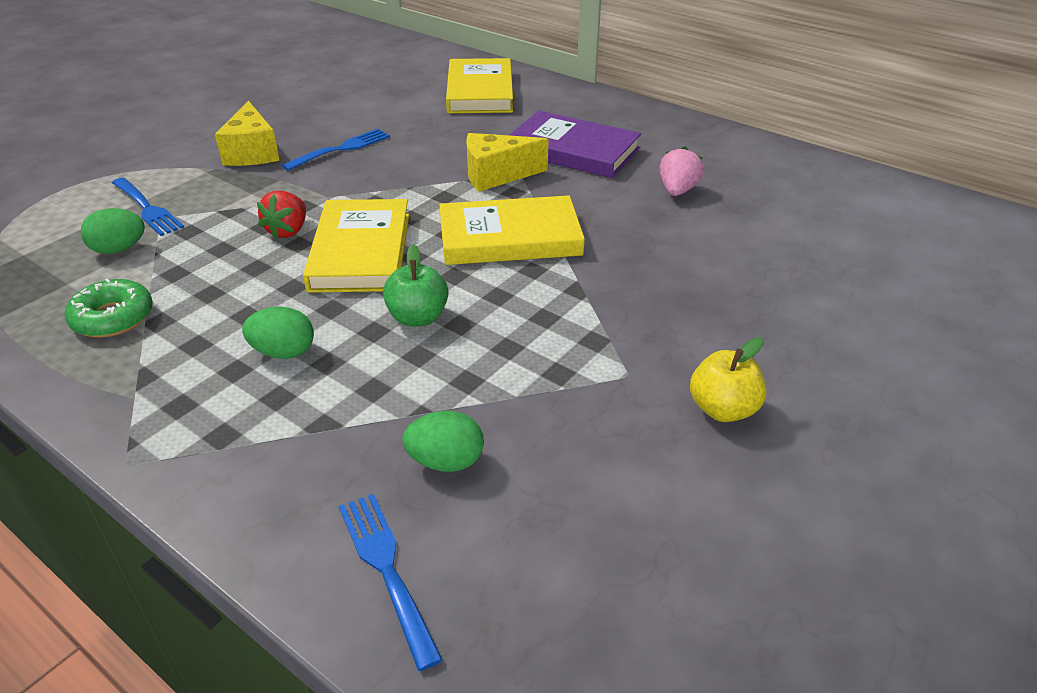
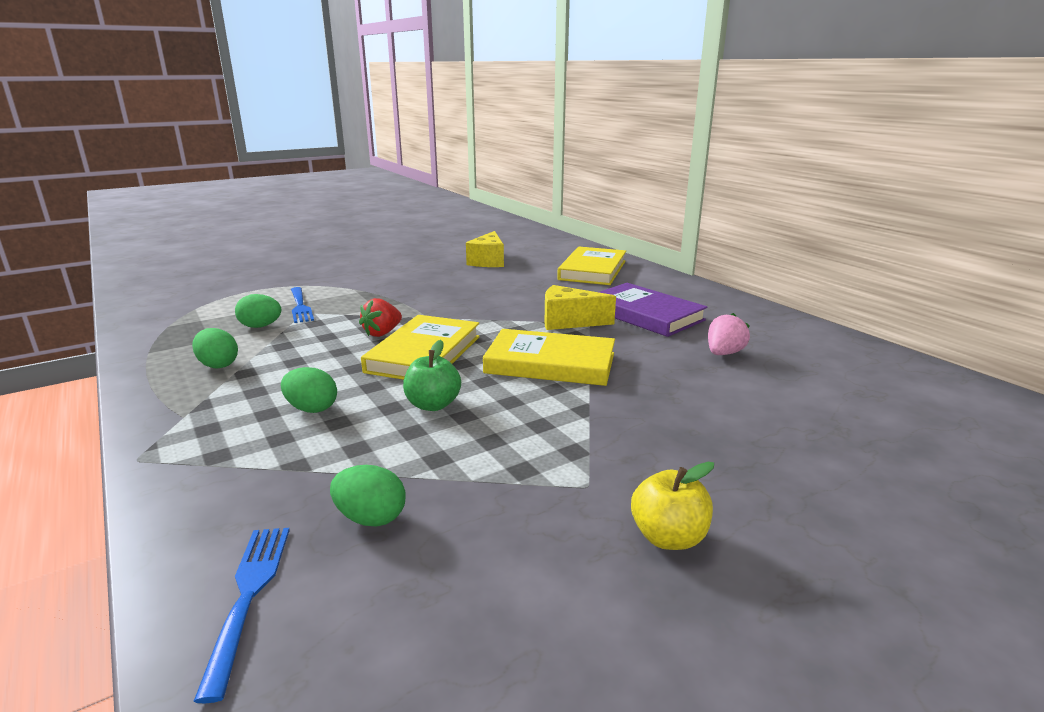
camera: 20 degrees right, 15 degrees down
(113, 318) = (218, 365): green donut -> green egg
(252, 152) = (397, 285): yellow cheese -> yellow cheese (488, 261)
(340, 149) = (460, 291): blue fork -> none

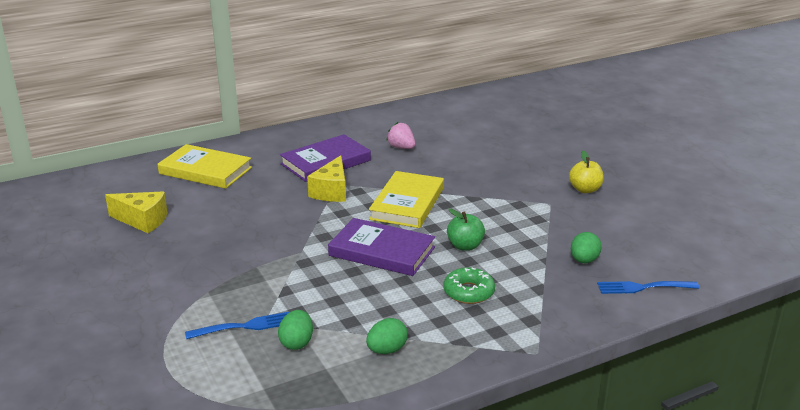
camera: 85 degrees left, 5 degrees up
(311, 409) = (468, 292): green egg -> green donut
(382, 333) = (333, 273): red strawberry -> none
(424, 354) = (382, 251): yellow book -> purple book

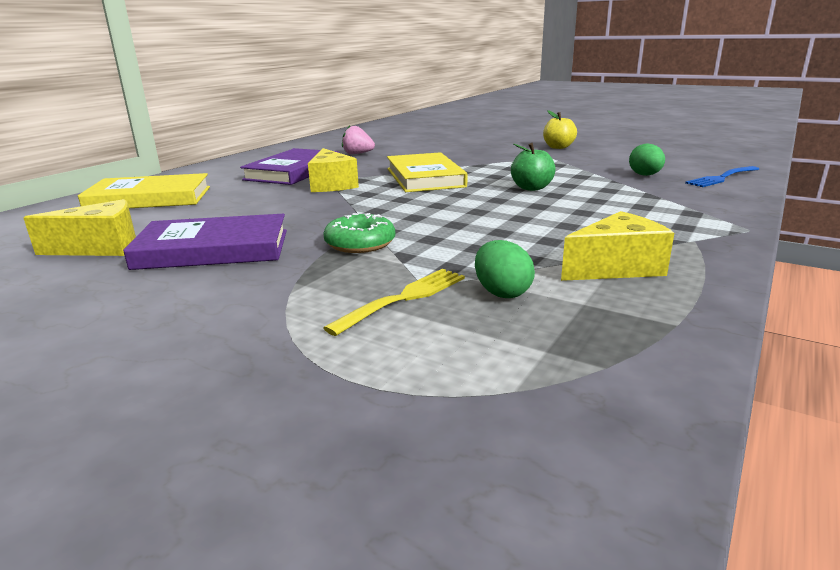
camera: 30 degrees left, 5 degrees down
(244, 327) = (403, 299): blue fork -> yellow fork
(382, 251) = (459, 206): purple book -> purple book (213, 249)
(387, 350) = (616, 268): green egg -> yellow cheese
(468, 292) = (598, 211): green donut -> green donut (360, 243)

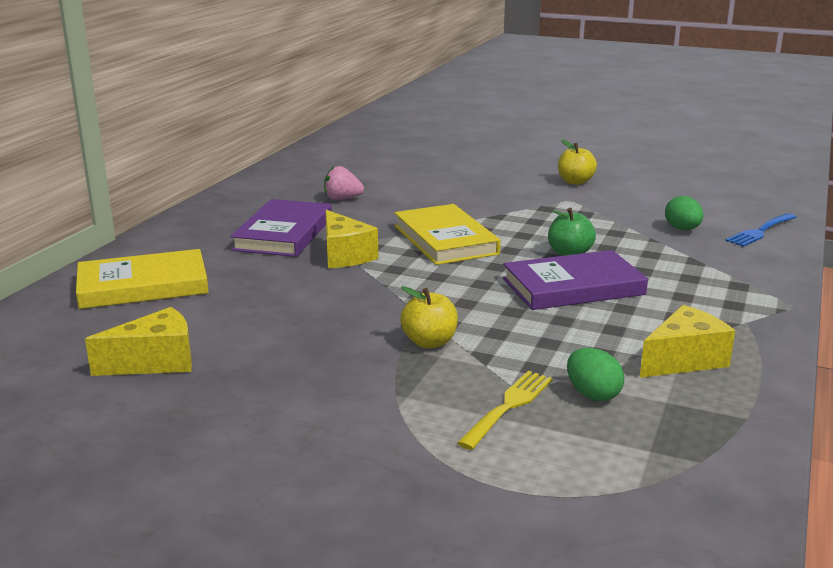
camera: 10 degrees left, 0 degrees up
(213, 249) = (281, 357): purple book -> purple book (573, 286)
(360, 243) = (429, 342): green donut -> yellow apple

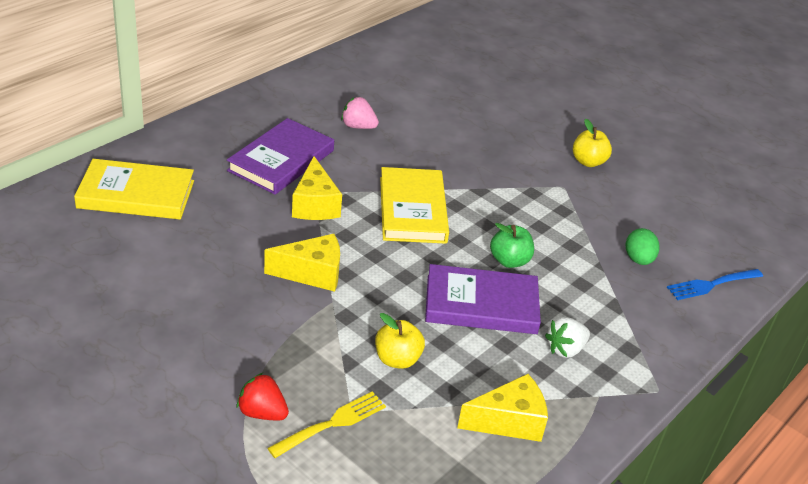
camera: 15 degrees right, 15 degrees up
(155, 362) = (102, 287): yellow cheese -> yellow cheese (312, 273)
(424, 417) = (262, 412): none -> red strawberry
(429, 342) = (318, 333): yellow apple -> yellow apple (397, 359)
(592, 394) = (406, 433): green egg -> none
(682, 298) = (565, 349): none -> white strawberry

